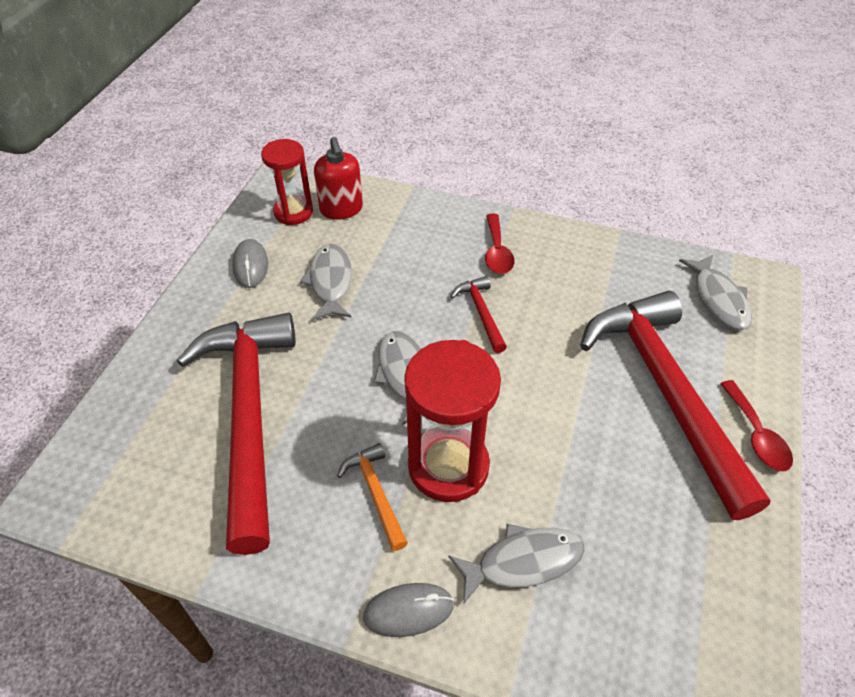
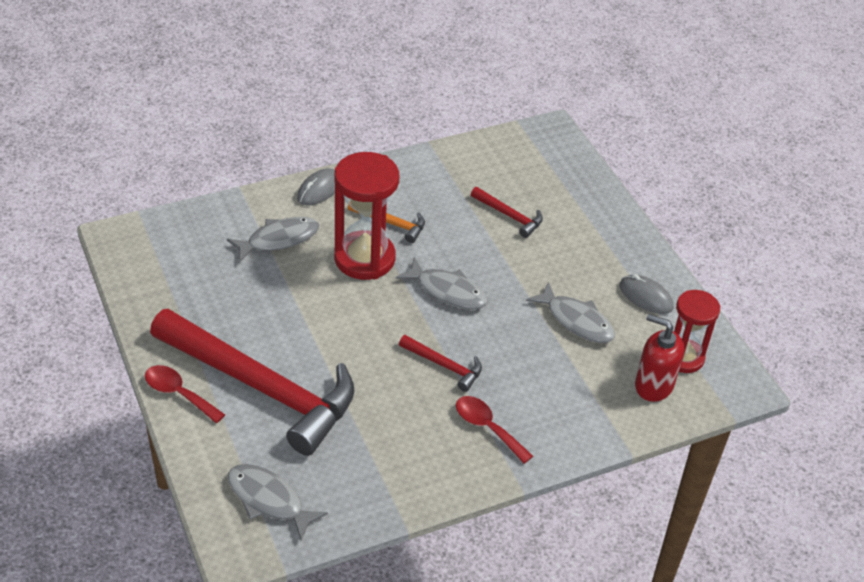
camera: 135 degrees right, 5 degrees down
(249, 415) = (509, 216): red hammer -> red hammer, size x0.40
(523, 562) = (279, 239): grey fish -> grey fish turned 150 degrees counterclockwise

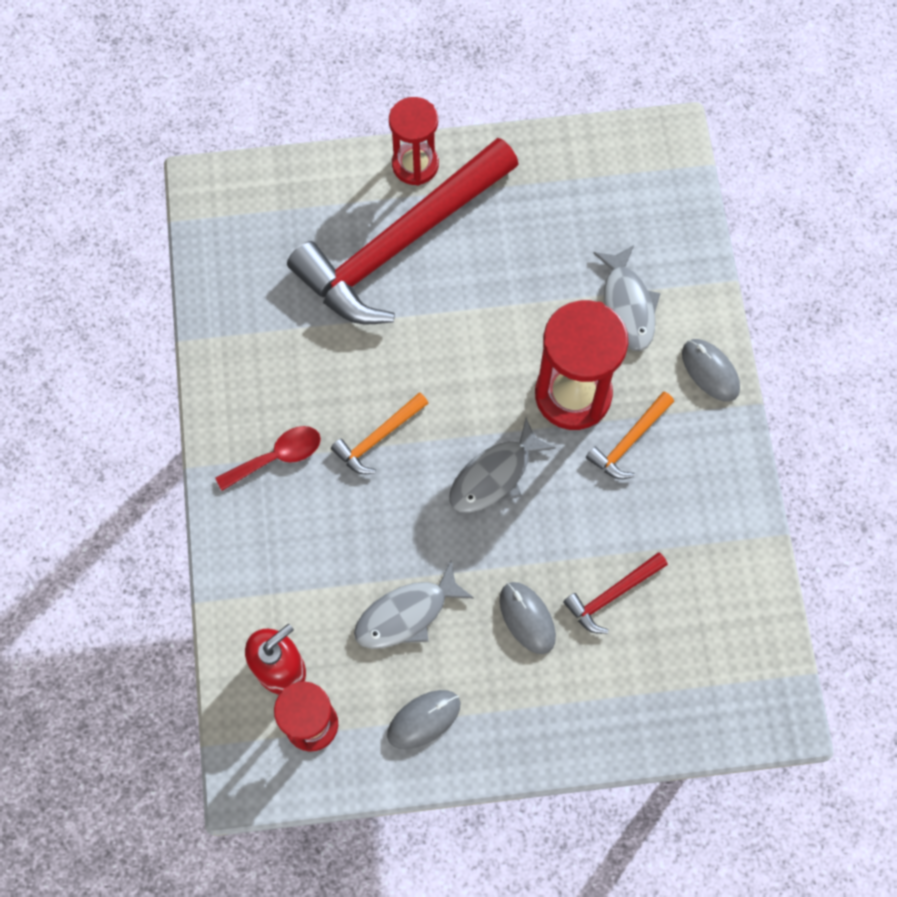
camera: 110 degrees right, 25 degrees up
(178, 393) = (415, 165): red spoon -> red hourglass
(269, 500) = (253, 223): grey fish -> none
(444, 366) = (378, 437): red hammer -> orange hammer
(547, 256) = (527, 618): none -> grey mouse

